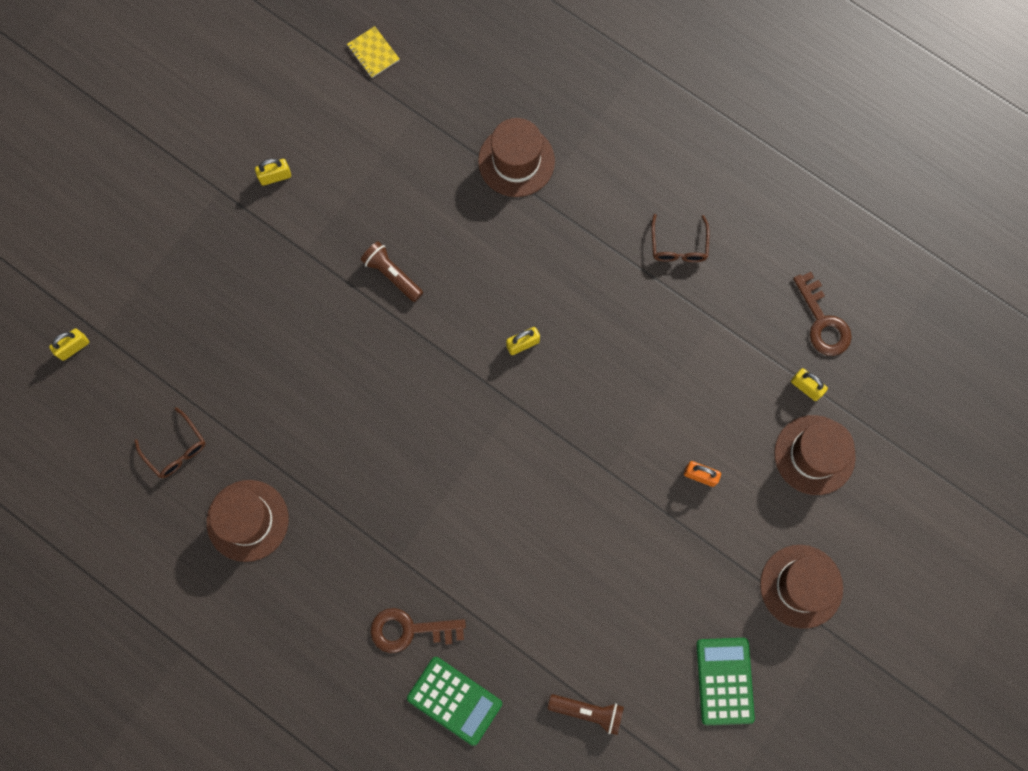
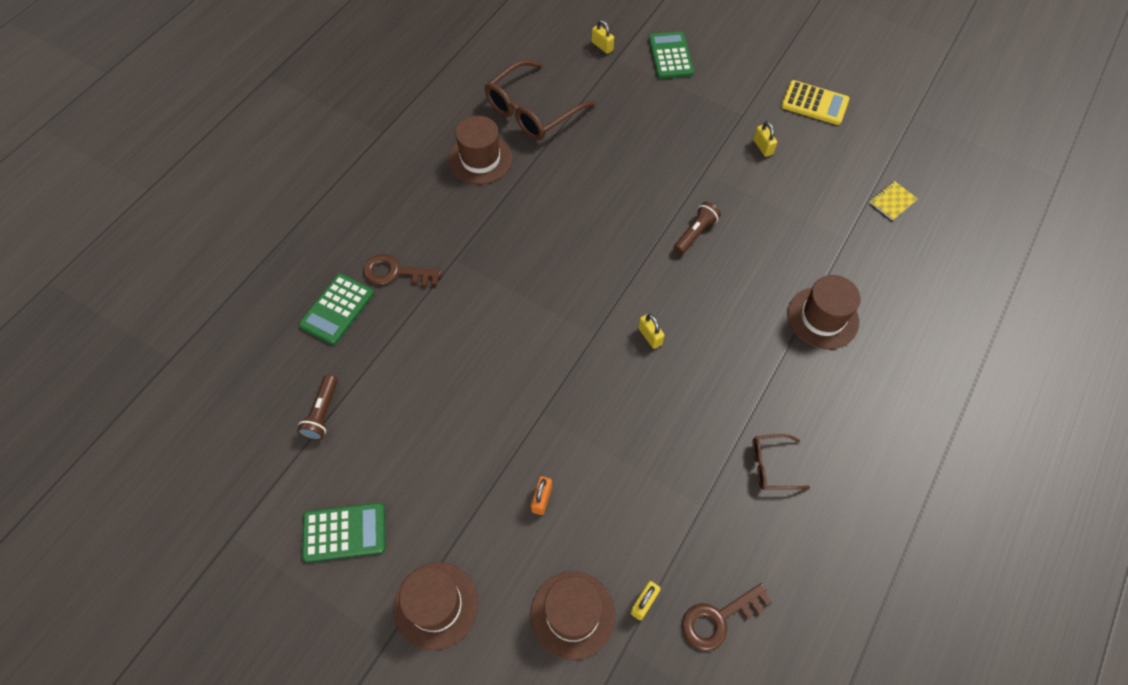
camera: 85 degrees right, 15 degrees down
(106, 262) = (670, 56): none -> green calculator
(176, 449) = (532, 111): brown glasses -> brown glasses, size x1.96
(215, 103) = (814, 103): none -> yellow calculator
(409, 630) = (395, 272): brown key -> brown key turned 75 degrees counterclockwise

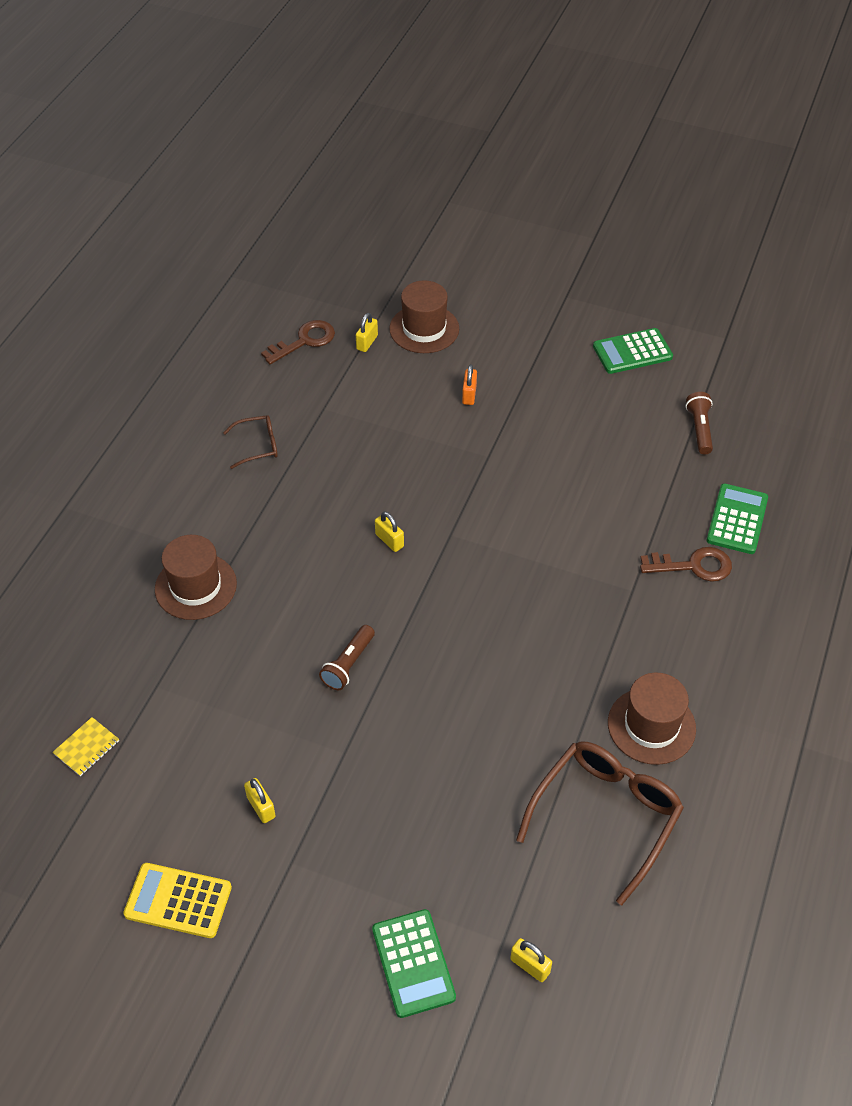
camera: 170 degrees right, 10 degrees down
(436, 605) = (536, 320): brown hat -> none

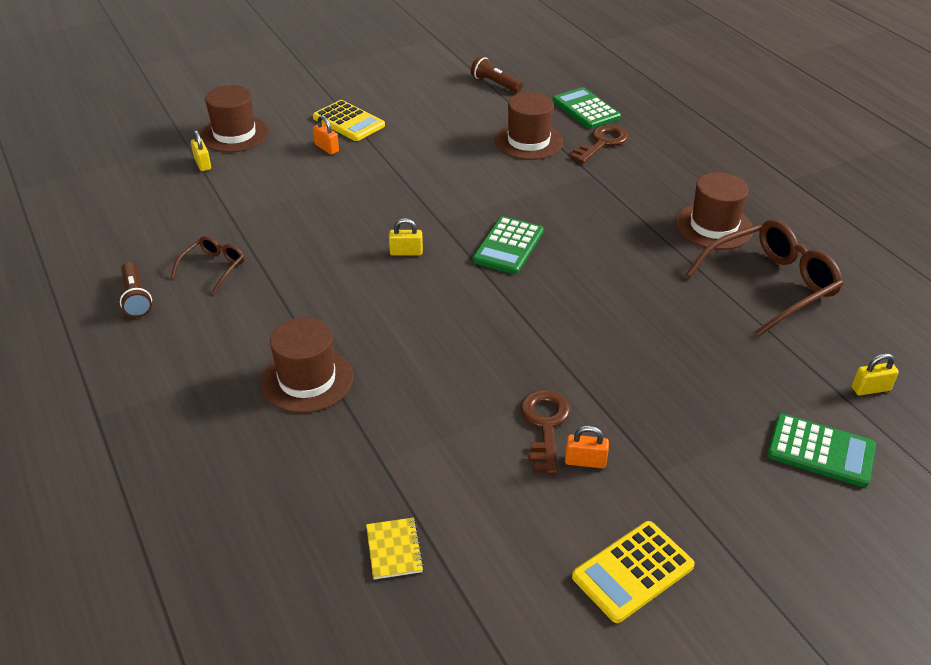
camera: 50 degrees left, 10 degrees down
(261, 807) = (585, 461): yellow padlock -> orange padlock
(304, 341) = (149, 190): brown key -> brown key (544, 425)
(348, 664) = (497, 335): brown flashlight -> brown flashlight (136, 298)
(521, 380) = (348, 122): none -> yellow calculator
(605, 816) = (770, 285): brown glasses -> brown glasses turned 75 degrees clockwise
(632, 352) = (394, 72): green calculator -> green calculator (508, 246)
(633, 513) = (528, 141): none -> brown hat

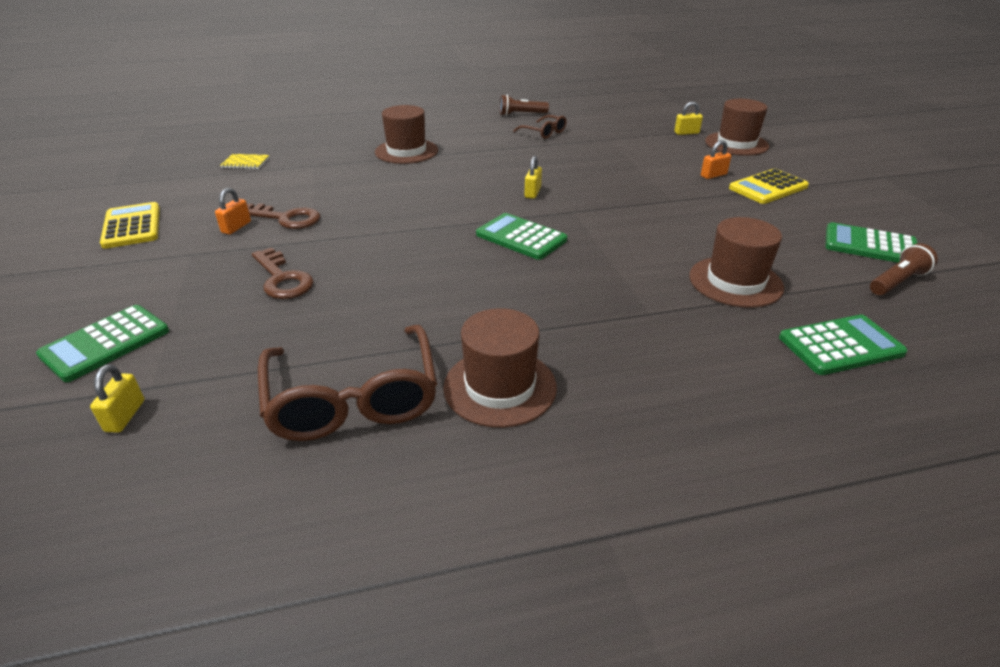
camera: 105 degrees right, 5 degrees down
(444, 87) = (870, 245): none -> green calculator
(602, 143) = (735, 339): brown key -> brown key (282, 279)

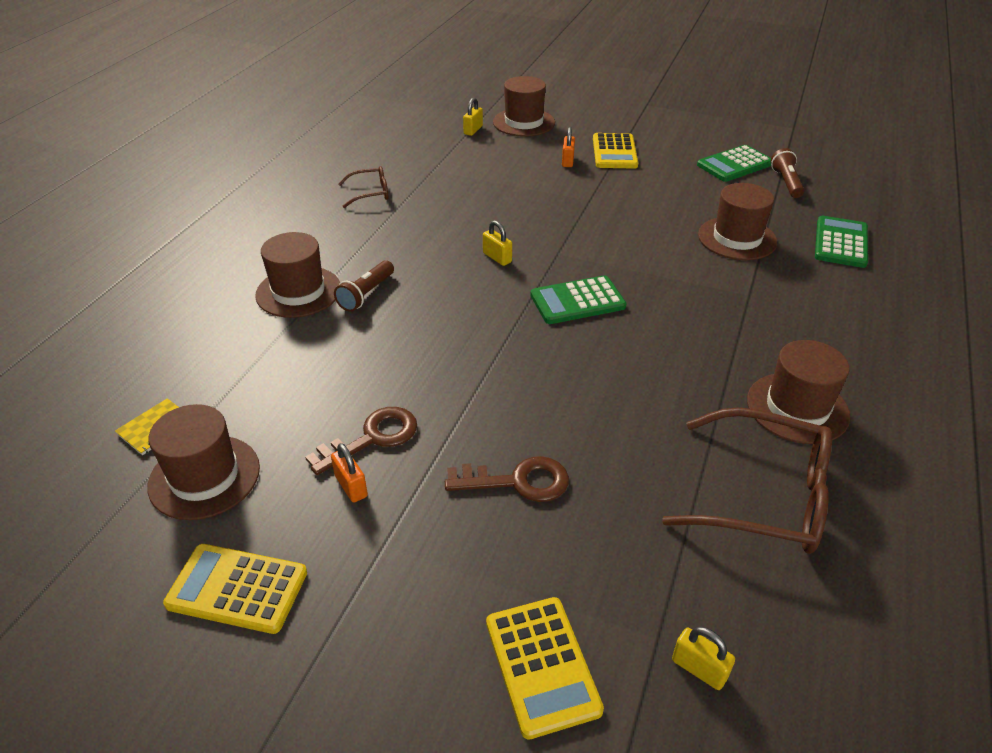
camera: 55 degrees left, 5 degrees up
(105, 343) = (542, 665): green calculator -> yellow calculator
(215, 187) = (204, 477): none -> brown hat
(521, 114) = (304, 184): brown flashlight -> brown flashlight (366, 294)

